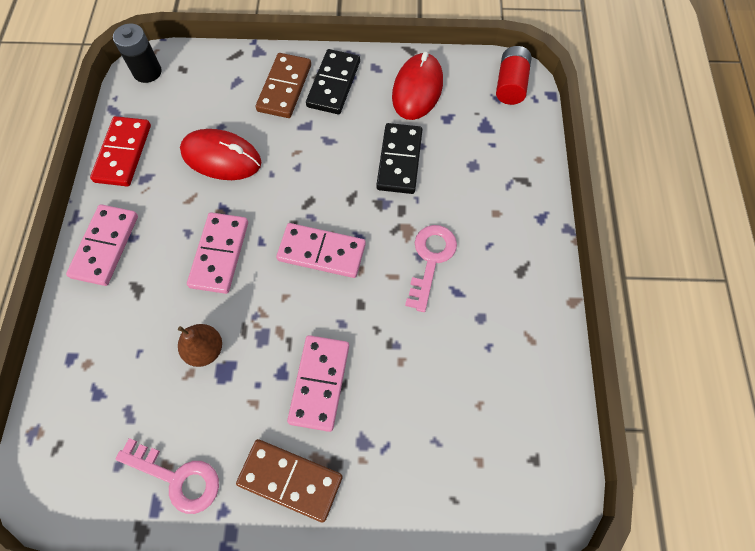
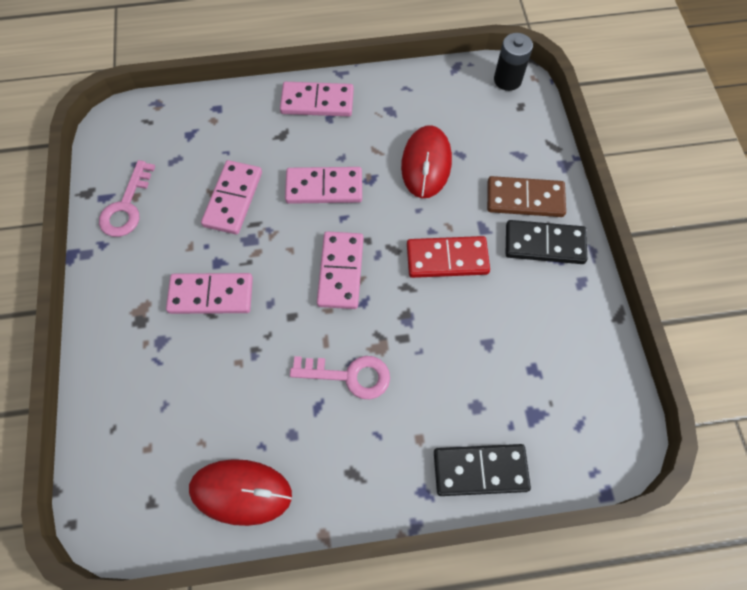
camera: 80 degrees right, 0 degrees up
(123, 153) = (412, 87): red domino -> red domino (447, 258)
(205, 350) = (233, 199): brown pear -> pink domino
(290, 480) = (126, 289): brown domino -> none
(399, 160) = (463, 326): black domino -> black domino (480, 470)
(417, 89) = (564, 331): red mouse -> red mouse (241, 492)
(510, 85) = (606, 440): red battery -> none

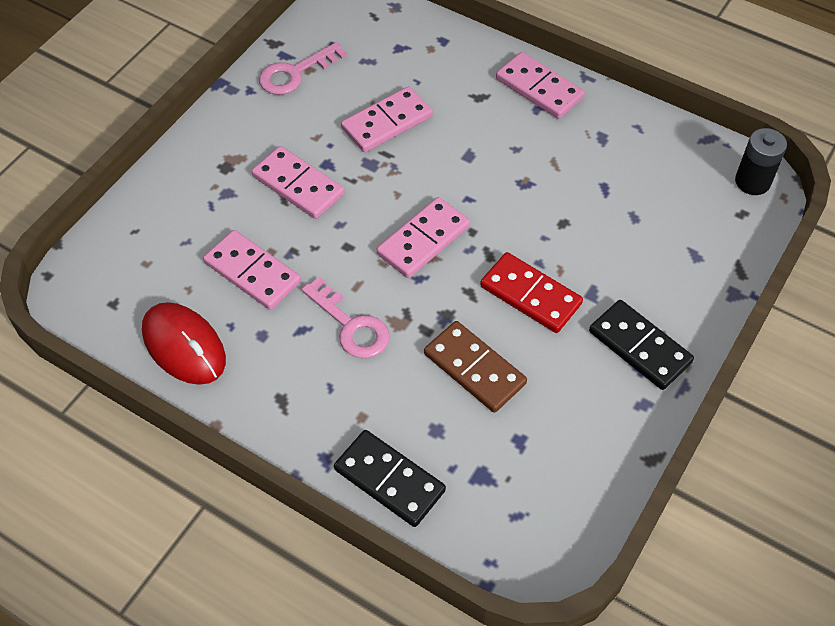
camera: 40 degrees right, 10 degrees down
(324, 187) = (475, 163): pink domino -> pink domino (252, 272)
(426, 164) = (591, 204): red mouse -> none
(525, 199) = (660, 296): brown domino -> brown domino (474, 369)

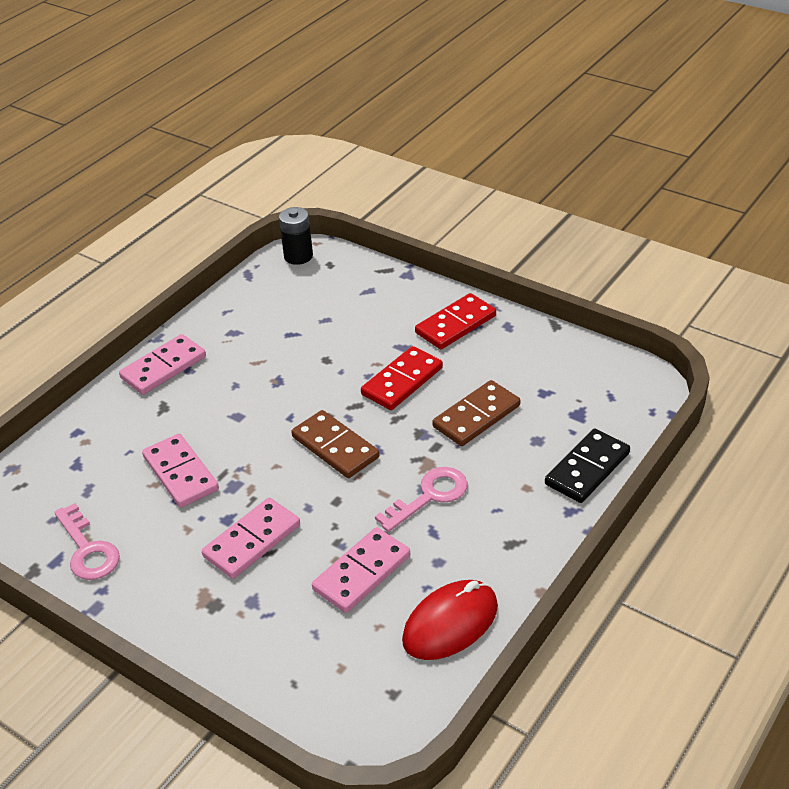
camera: 85 degrees left, 15 degrees down
(423, 240) = (335, 447): pink domino -> brown domino
(640, 347) = (455, 324): black domino -> red domino

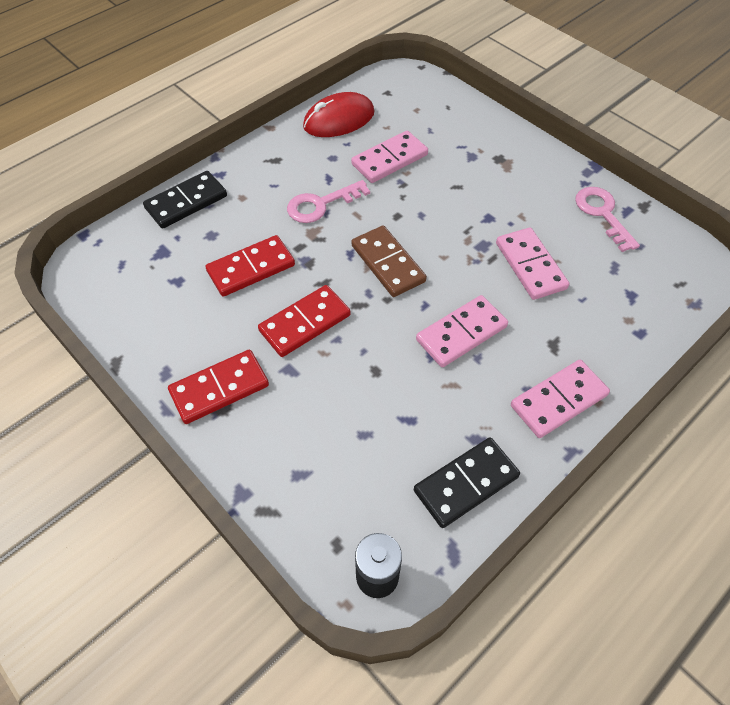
camera: 170 degrees left, 15 degrees up
(241, 307) = (466, 483): none -> black domino
(252, 541) = (469, 196): pink domino -> pink domino (461, 333)
(476, 416) = (251, 268): brown domino -> red domino

